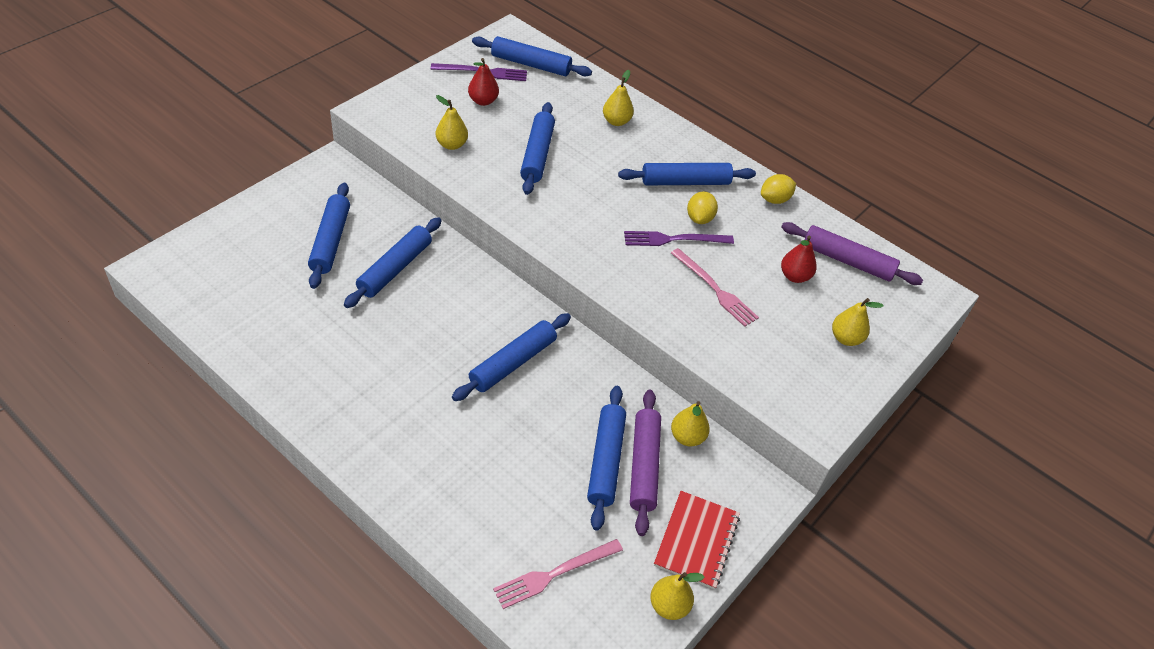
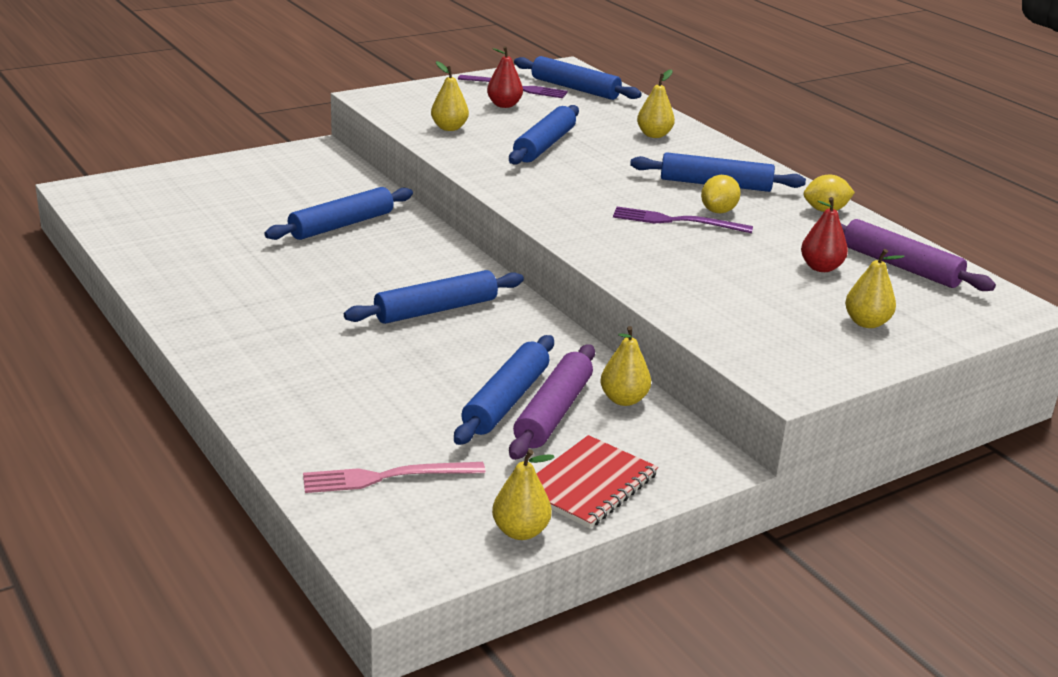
camera: 20 degrees right, 20 degrees down
(330, 241) = (282, 197): blue rolling pin -> none
(715, 289) = (708, 263): pink fork -> none

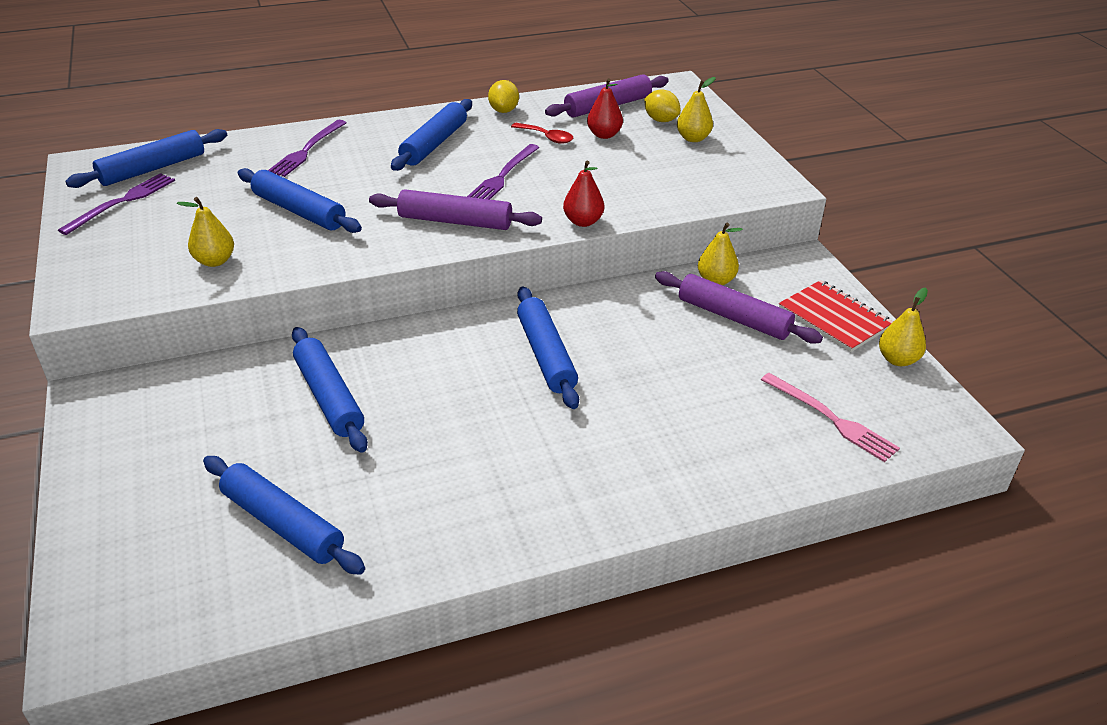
camera: 75 degrees left, 10 degrees up
(387, 477) = (831, 419): pink fork -> pink fork turned 45 degrees counterclockwise
(504, 105) = (170, 217): red pear -> red pear (583, 222)
(506, 401) = (714, 338): blue rolling pin -> blue rolling pin (283, 524)
(570, 207) = (455, 221): none -> purple rolling pin
(654, 135) = (307, 150): yellow pear -> purple fork
(718, 211) = (489, 153): yellow lemon -> yellow lemon (660, 120)
(783, 237) = (546, 137): none -> red spoon

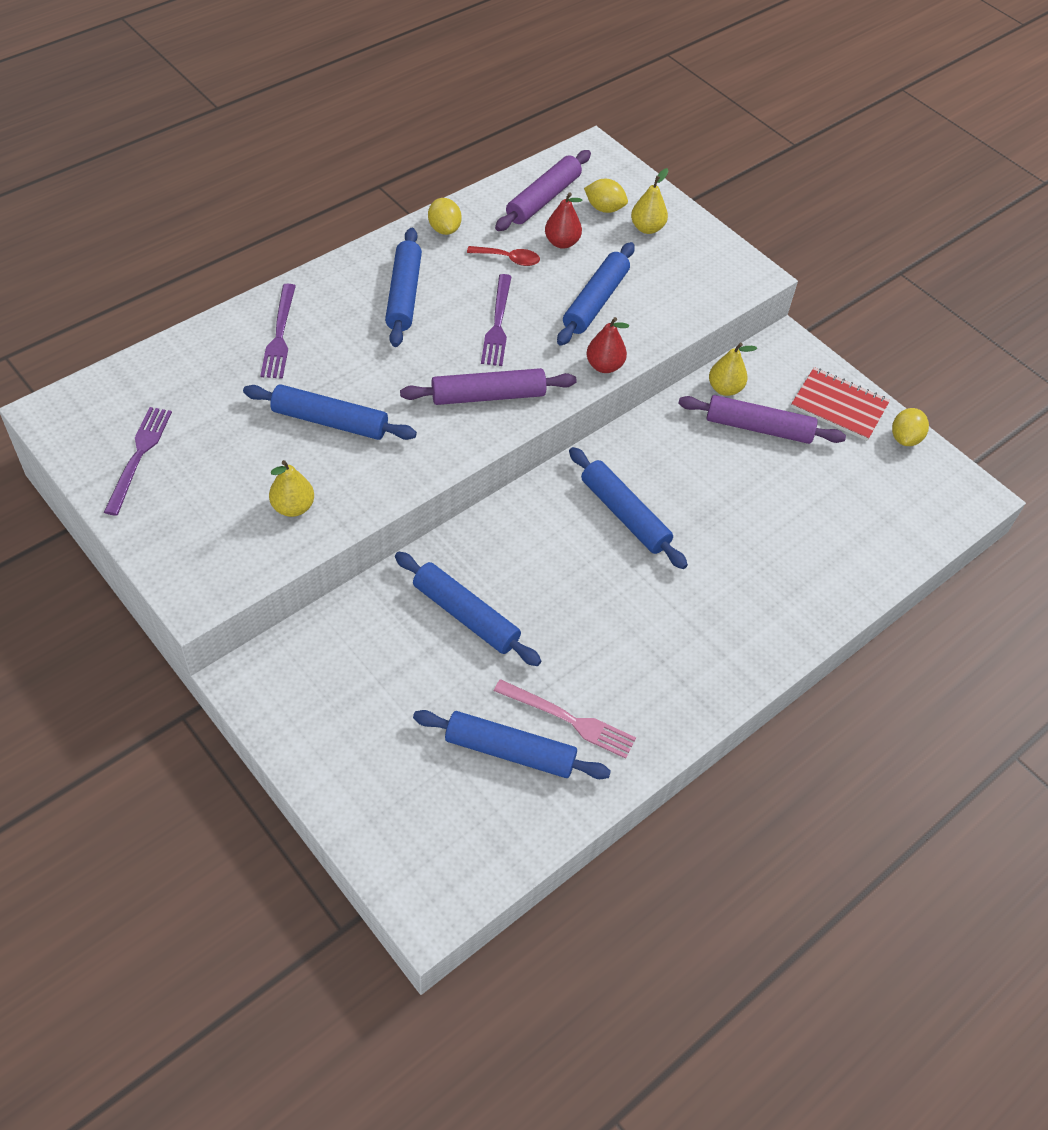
camera: 25 degrees left, 15 degrees up
(152, 169) = (134, 402): blue rolling pin -> blue rolling pin (595, 301)
(831, 419) = (879, 515): pink fork -> pink fork (569, 720)
(897, 359) = (905, 438): yellow pear -> yellow lemon

